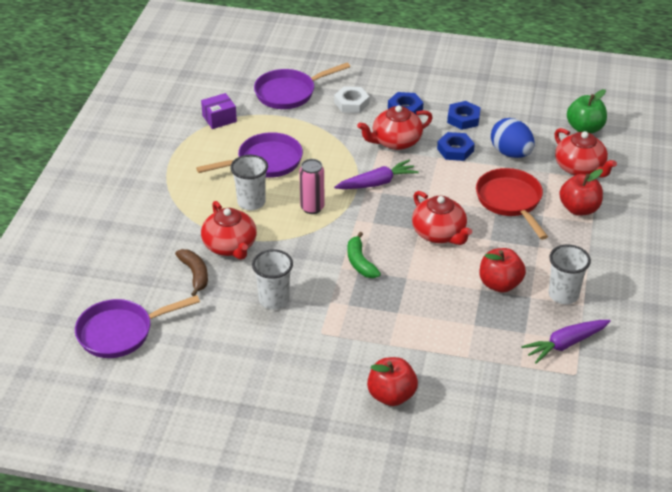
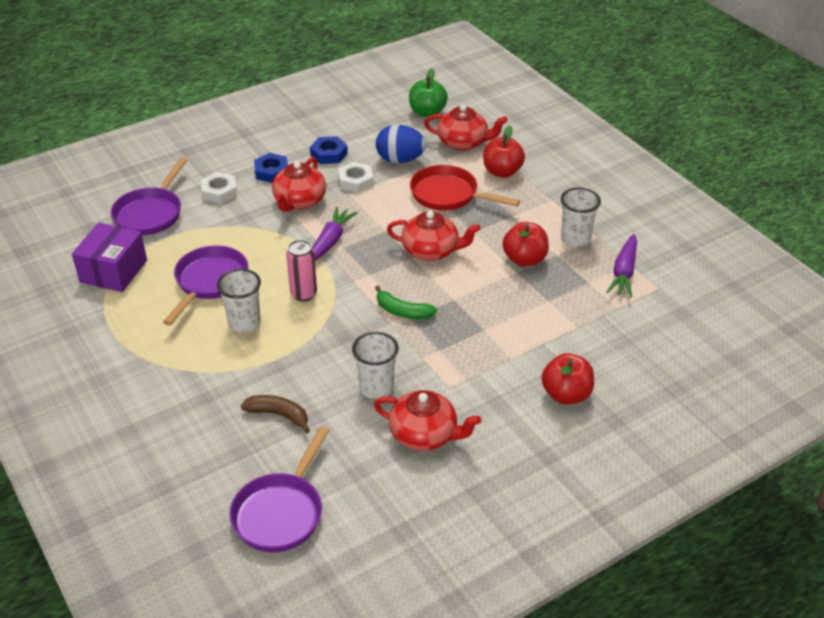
camera: 45 degrees left, 0 degrees up
(219, 119) = (113, 271): purple box -> purple box, size x1.62
(230, 246) = (277, 370): red teapot -> red teapot (424, 435)
(455, 150) = (355, 181): blue nut -> white nut

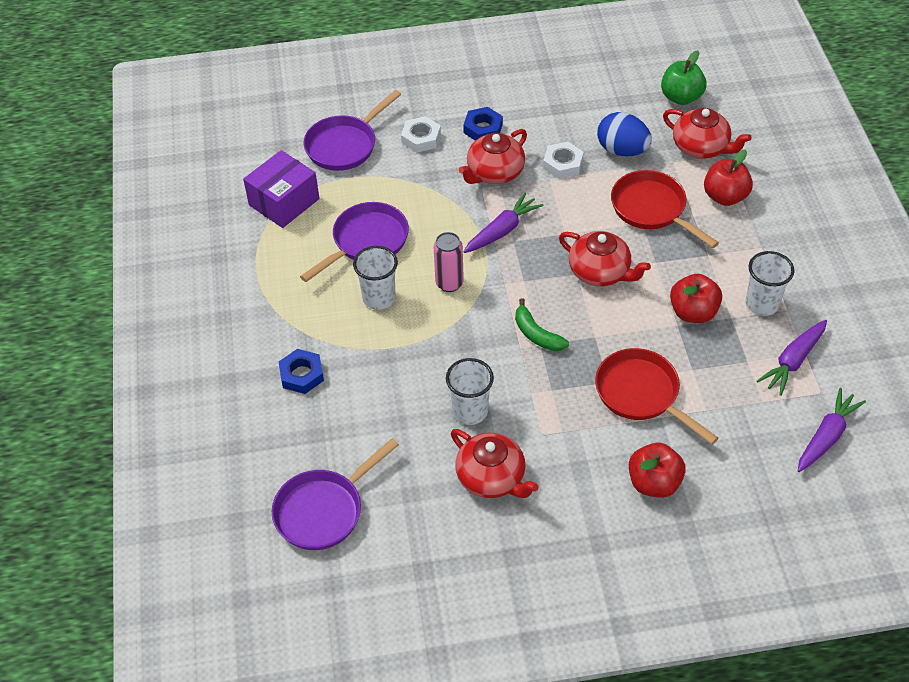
camera: 25 degrees right, 10 degrees up
(278, 415) = (366, 409): brown banana -> none
(329, 154) = (551, 122): blue nut -> blue nut (301, 374)
(517, 331) = (641, 394): none -> red pan
(681, 318) = (826, 436): none -> purple carrot

